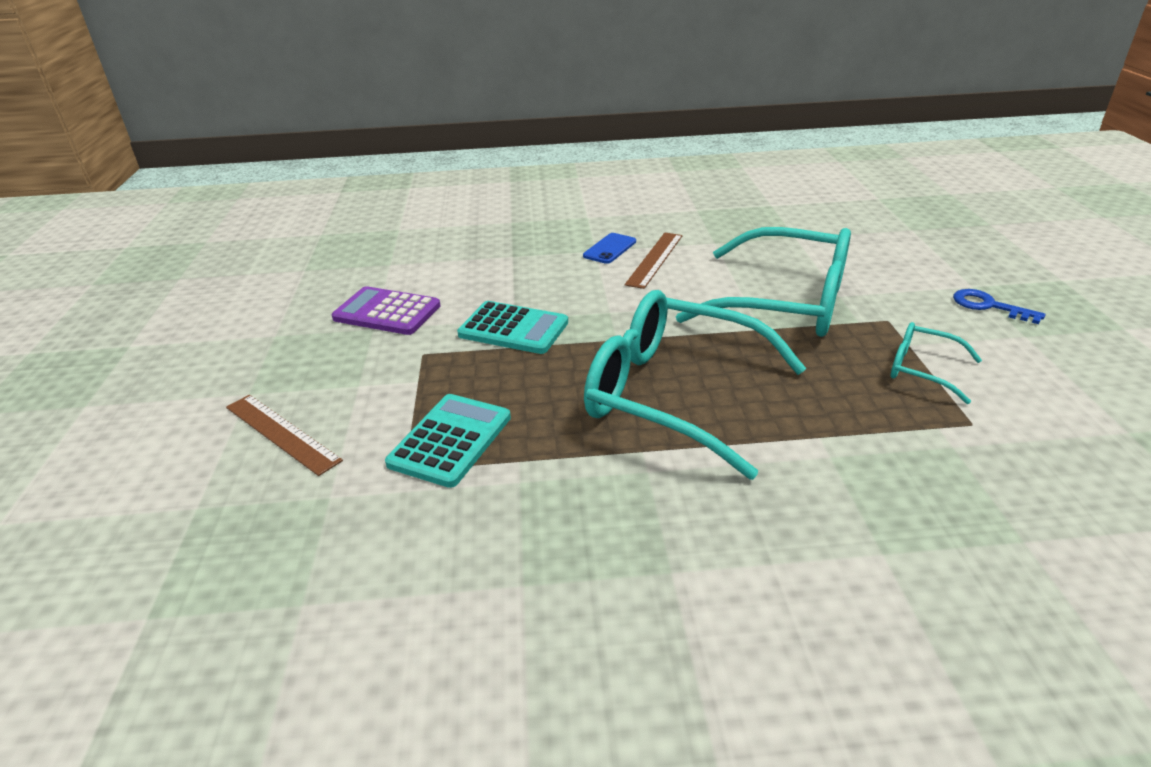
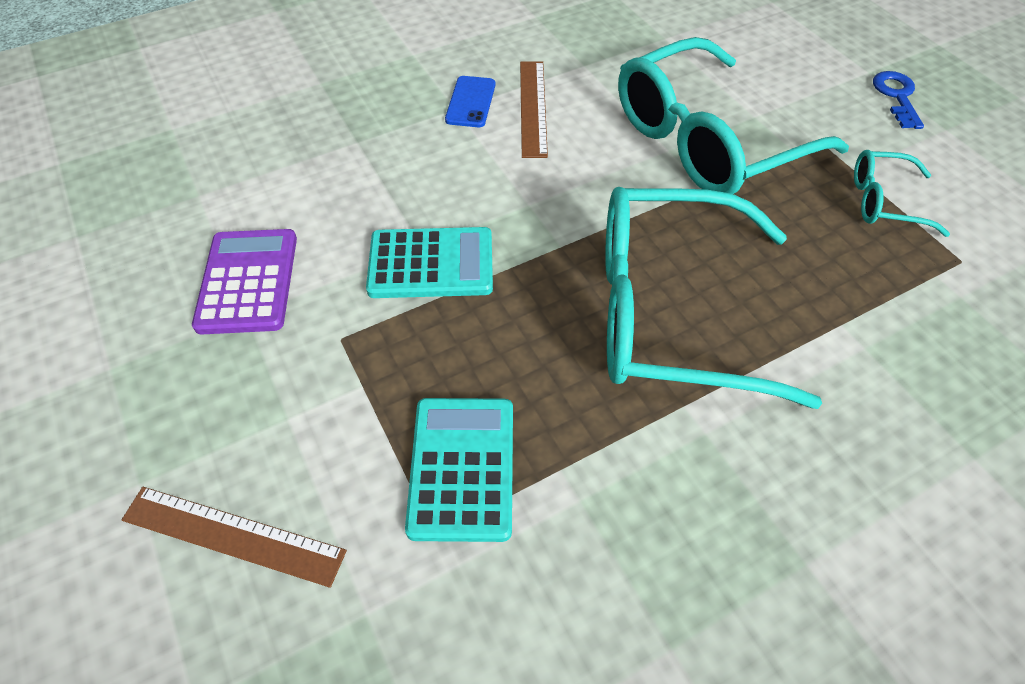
camera: 25 degrees left, 20 degrees up
(387, 312) = (248, 281): purple calculator -> purple calculator turned 90 degrees clockwise
(785, 302) = (707, 140): turquoise glasses -> turquoise glasses turned 150 degrees clockwise
(988, 306) = (896, 96): blue key -> blue key turned 75 degrees clockwise

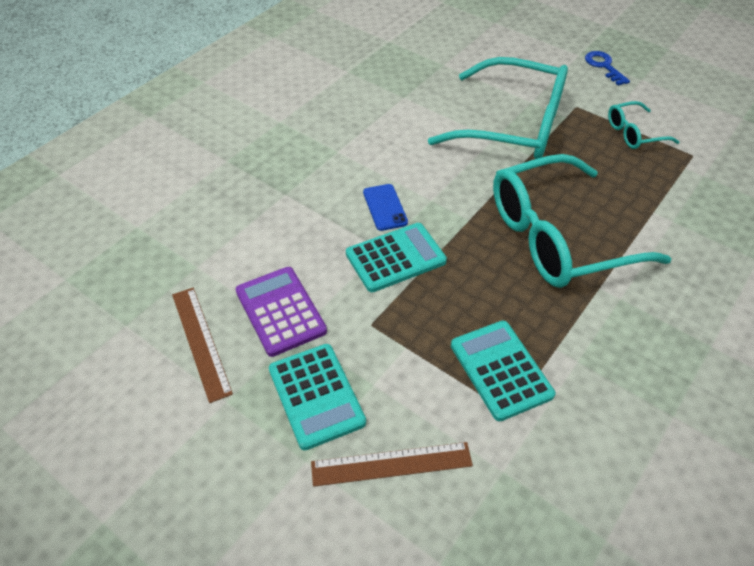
camera: 25 degrees left, 5 degrees down
(211, 404) = (316, 396): none -> turquoise calculator
(471, 102) = (345, 143): blue phone -> blue phone (385, 207)
(533, 107) = (390, 135): brown ruler -> brown ruler (201, 342)
(707, 140) = (513, 125): turquoise glasses -> turquoise glasses turned 105 degrees counterclockwise

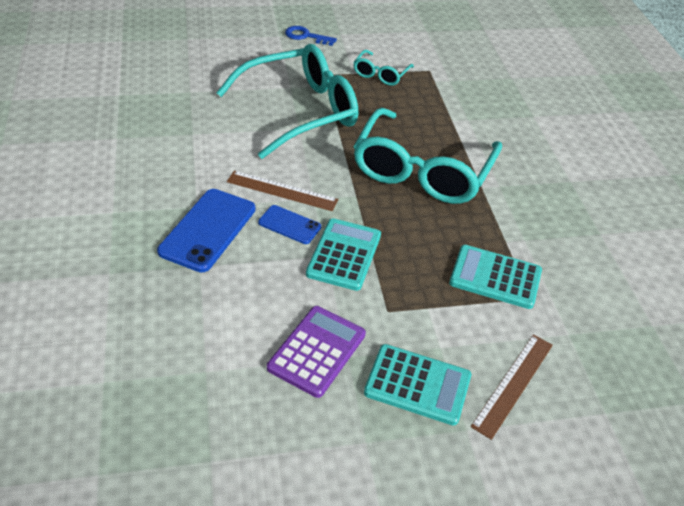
camera: 50 degrees left, 5 degrees down
(201, 342) = (290, 420): brown ruler -> brown ruler (282, 190)
(280, 311) = (317, 351): purple calculator -> purple calculator turned 105 degrees clockwise
(323, 173) = (208, 230): none -> blue phone

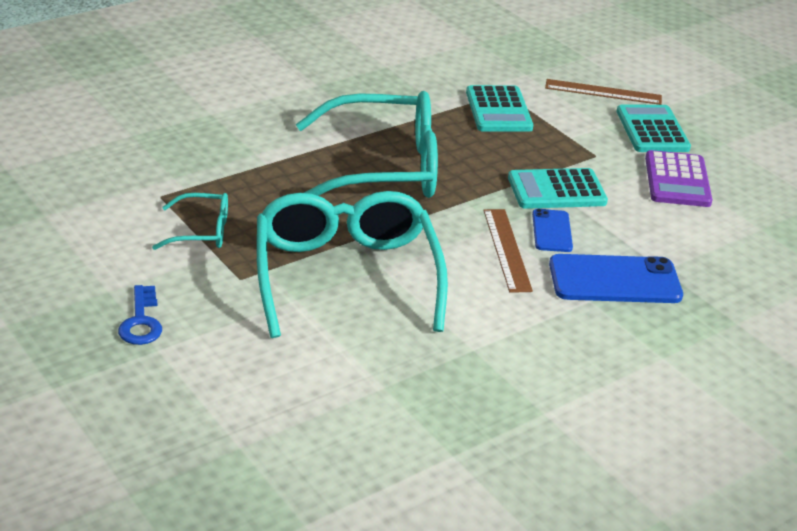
camera: 115 degrees left, 10 degrees down
(300, 111) = (346, 276): turquoise glasses -> turquoise glasses turned 45 degrees clockwise
(317, 351) = (677, 180): purple calculator -> purple calculator turned 90 degrees counterclockwise

